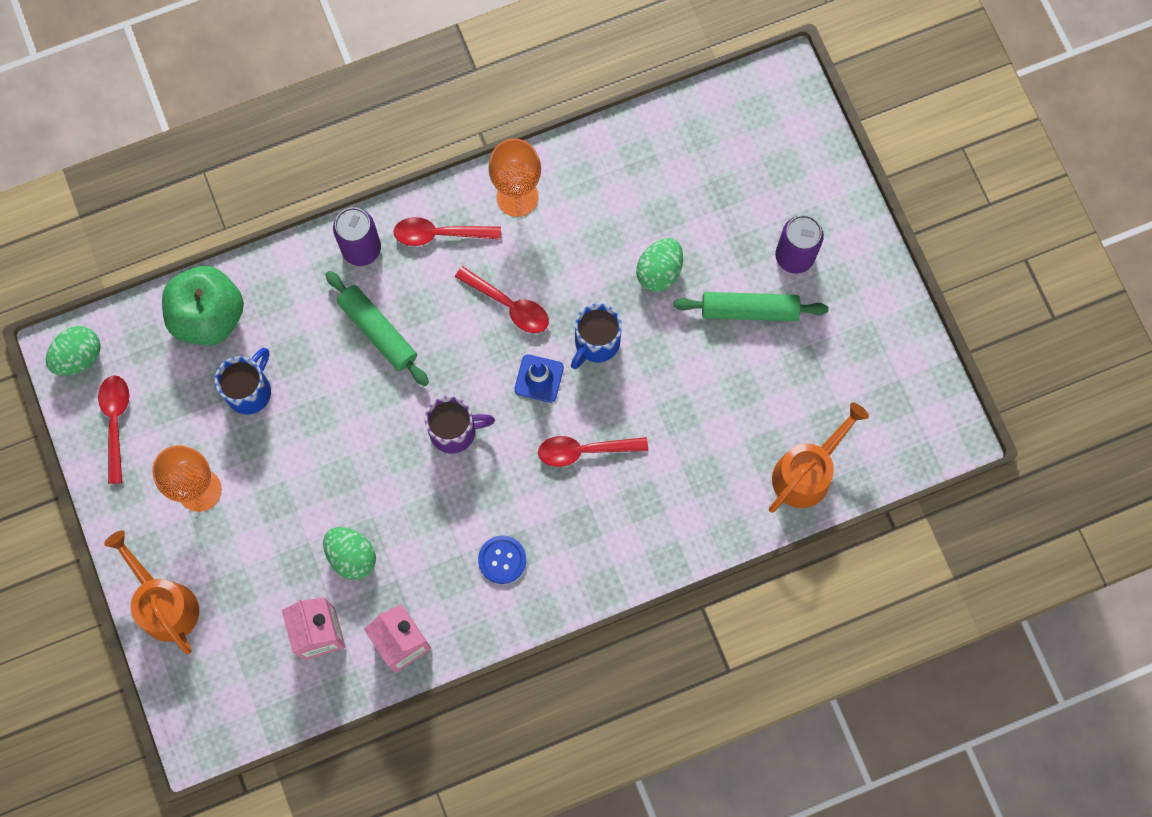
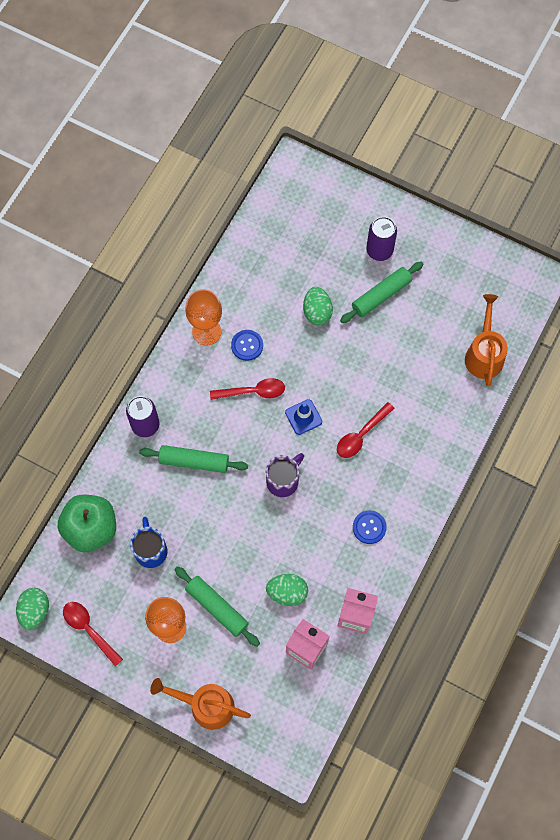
camera: 40 degrees left, 5 degrees down
(264, 510) = (217, 607): none -> green rolling pin
(439, 234) = (182, 384): red spoon -> none
(548, 248) = (247, 345): none -> blue button
(596, 343) = (317, 375): blue mug -> none

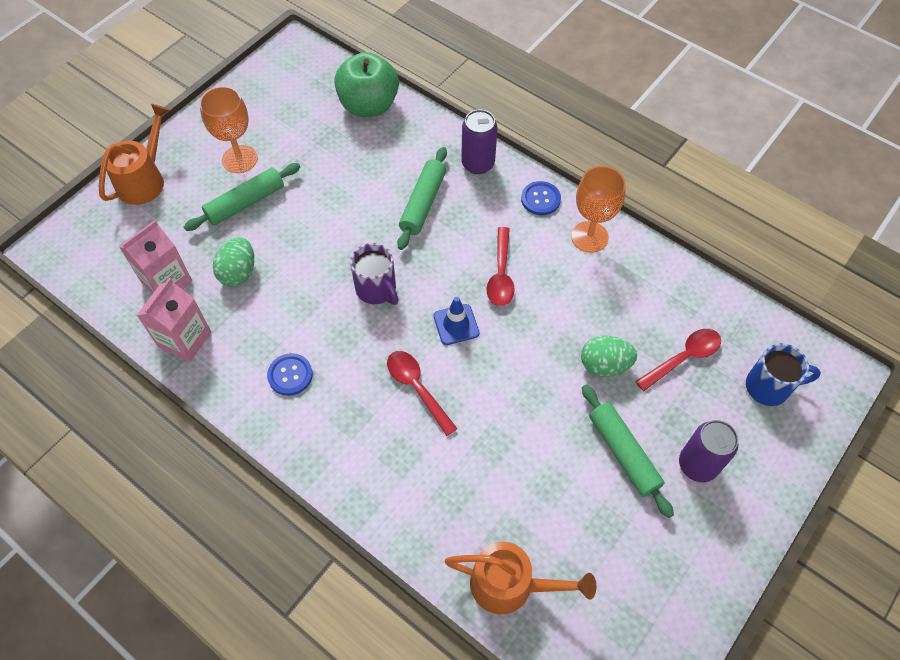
camera: 100 degrees right, 10 degrees down
(35, 611) = (296, 55): green egg -> none
(89, 629) = (262, 93): red spoon -> red spoon (683, 358)
(151, 550) = (329, 152): blue mug -> blue mug (769, 387)
(247, 345) = (565, 277): blue button -> blue button (540, 199)

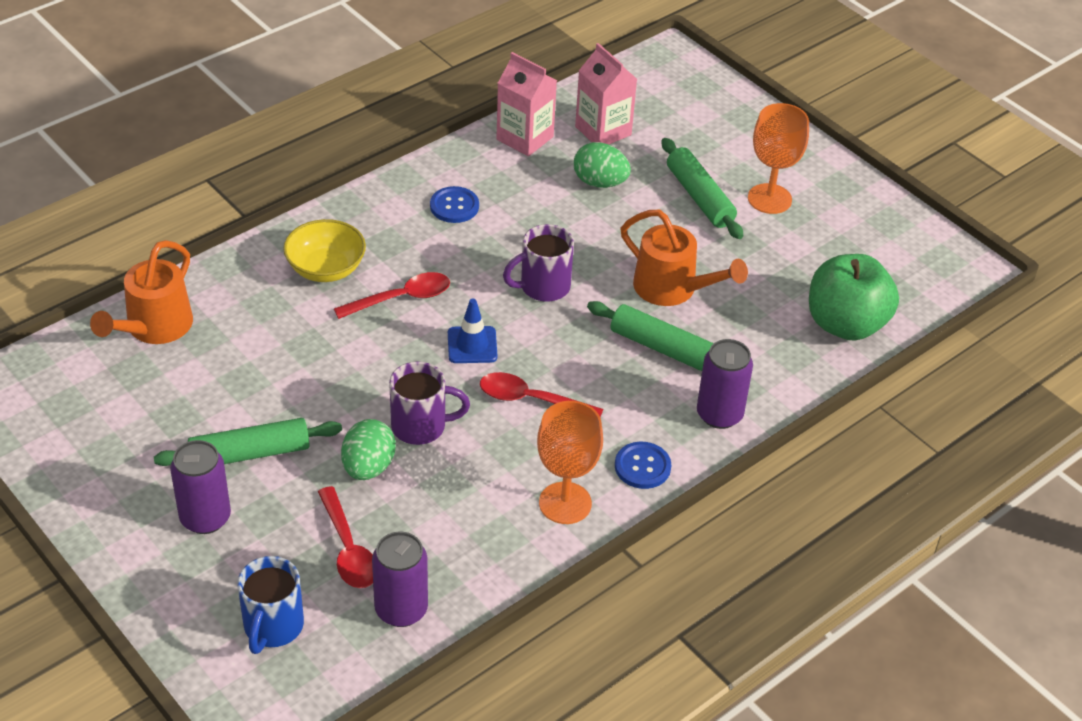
camera: 100 degrees right, 15 degrees down
(145, 179) = (752, 124): orange watering can -> orange watering can (673, 289)
(395, 458) = (326, 269): none -> yellow bowl
(552, 340) = (421, 426): none -> purple mug
(718, 312) = (401, 609): none -> purple can

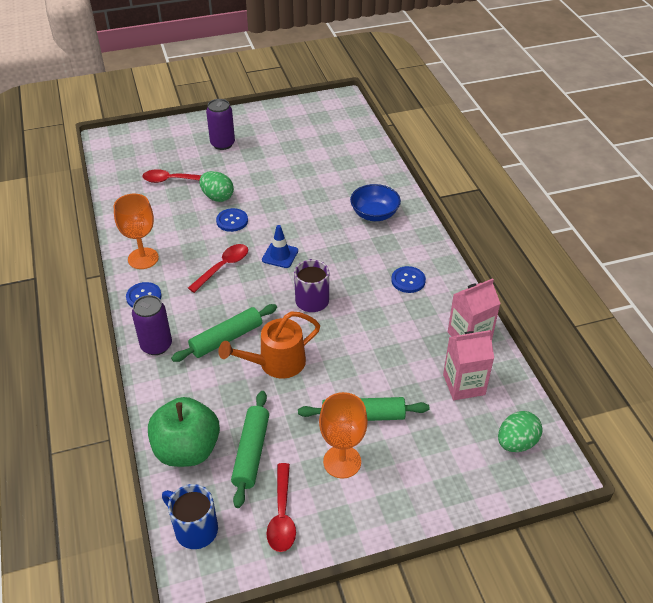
camera: 115 degrees right, 0 degrees up
(154, 328) = (358, 149): orange watering can -> none
(250, 453) = (253, 163): green rolling pin -> green rolling pin (251, 452)
(272, 627) = (148, 151): blue mug -> blue mug (195, 529)
(326, 269) = (374, 214): yellow bowl -> blue bowl
(401, 298) = (334, 237): red spoon -> red spoon (282, 515)
(401, 609) = (126, 188): purple can -> none
(421, 426) = (232, 221): purple mug -> blue button
(600, 182) = (403, 362): green egg -> green egg (516, 443)

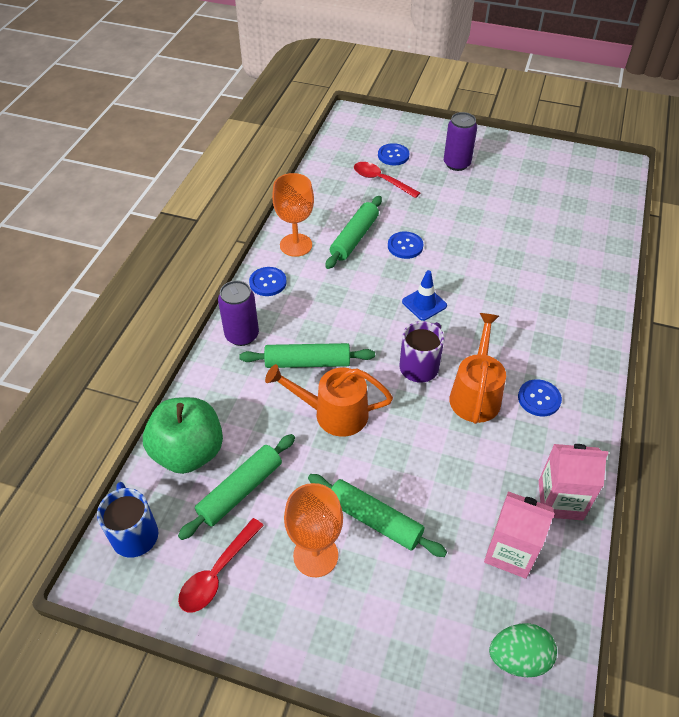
camera: 35 degrees right, 5 degrees up
(166, 157) = (393, 155): none -> blue button
(187, 232) = (354, 238): none -> green rolling pin
(217, 197) = (410, 216): green egg -> none
(223, 267) = (360, 289): red spoon -> none
(364, 298) = (476, 393): none -> orange watering can
(374, 214) = (558, 307): blue bowl -> none

